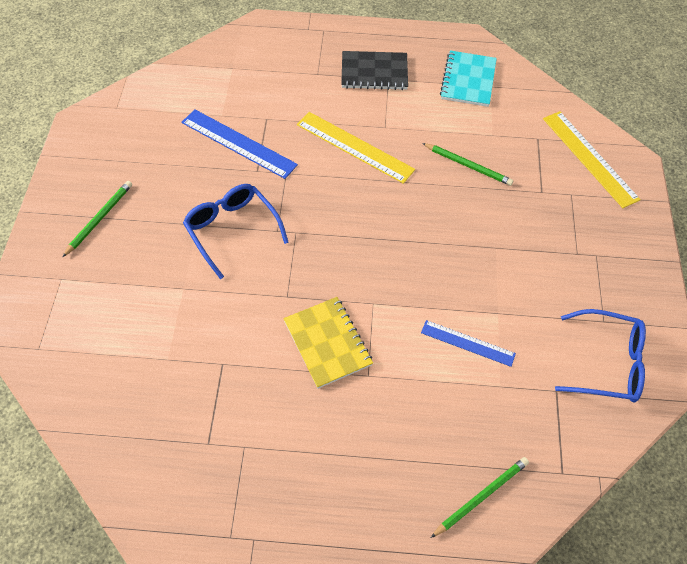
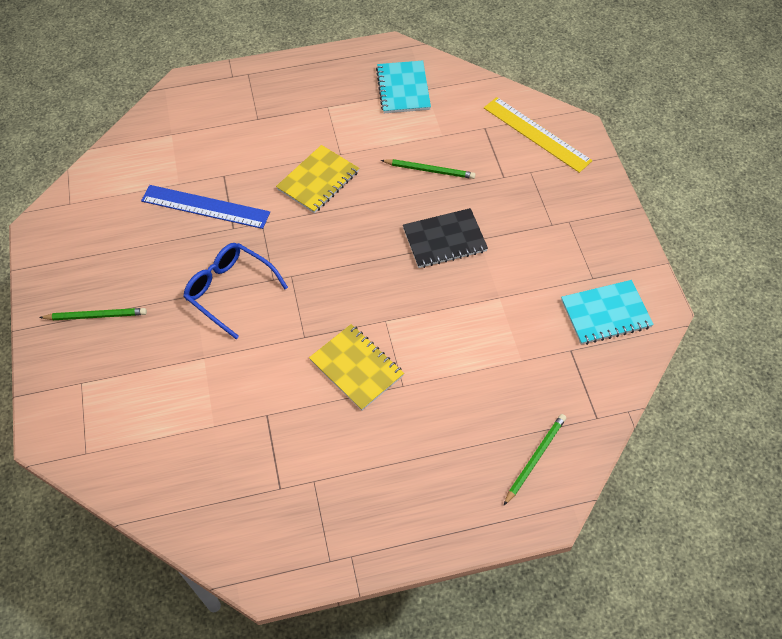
camera: 15 degrees left, 0 degrees up
(99, 218) = (96, 316): green pencil -> green pencil turned 75 degrees clockwise
(354, 147) = (318, 180): yellow ruler -> yellow notebook
(374, 72) = (312, 103): black notebook -> black notebook (444, 240)
(467, 343) = (481, 331): blue ruler -> none
(606, 363) = (605, 314): blue glasses -> turquoise notebook

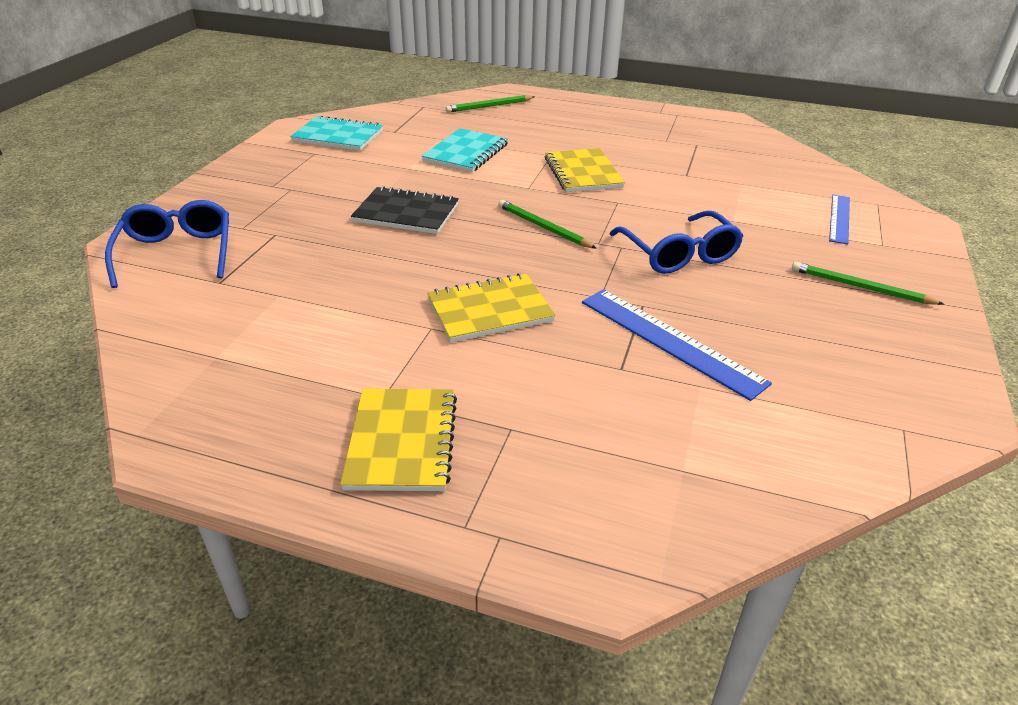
camera: 150 degrees left, 20 degrees down
(118, 406) = (839, 218): none -> blue ruler
(300, 92) = (402, 441): none -> yellow notebook
(403, 89) = (244, 371): turquoise notebook -> turquoise notebook (466, 153)
(429, 170) = (343, 269): green pencil -> green pencil (543, 227)
(536, 134) = (177, 253): yellow ruler -> blue glasses

